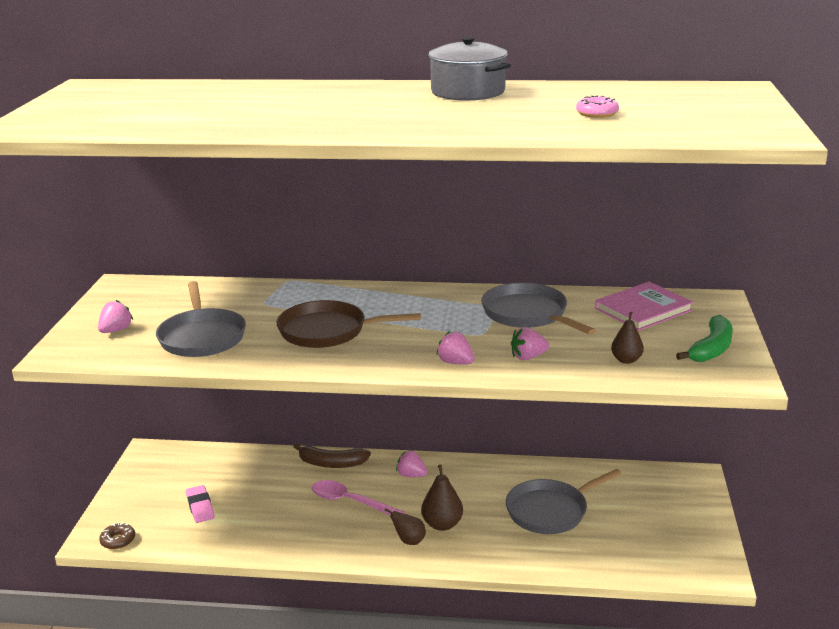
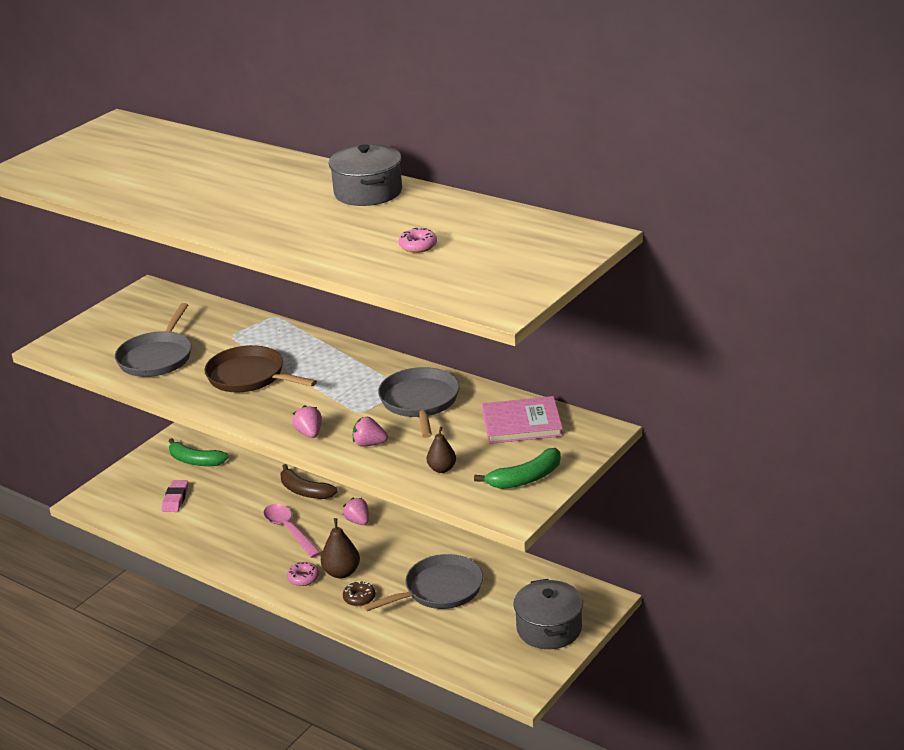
camera: 30 degrees right, 5 degrees up
(116, 330) = (105, 335): pink strawberry -> none
(118, 540) = (98, 509): brown donut -> brown donut (359, 598)
(189, 467) = (195, 461): none -> green banana
(409, 541) = (303, 578): brown pear -> pink donut
(550, 511) = (440, 589): grey pan -> grey pan turned 150 degrees clockwise
(680, 514) = (549, 628): none -> grey pot

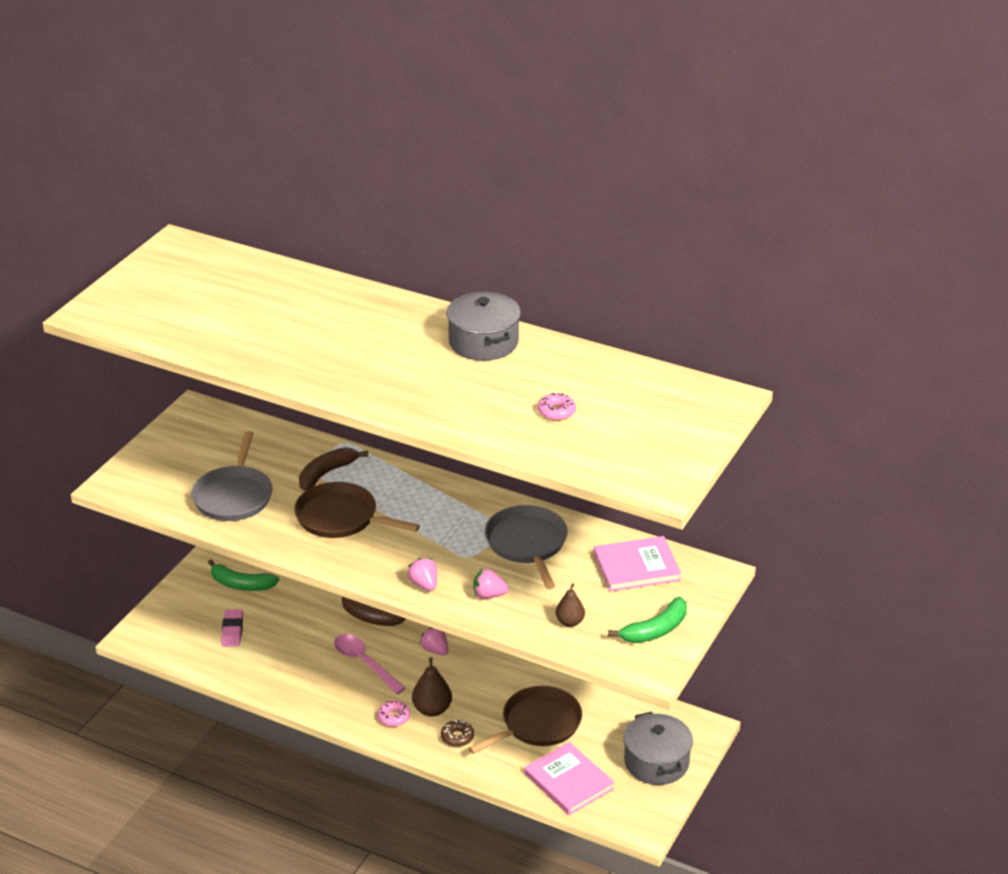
camera: 10 degrees left, 5 degrees up
(248, 341) = (326, 474): none -> brown banana
(440, 589) = (538, 724): grey pan -> brown pan
(458, 642) = (568, 781): none -> pink book

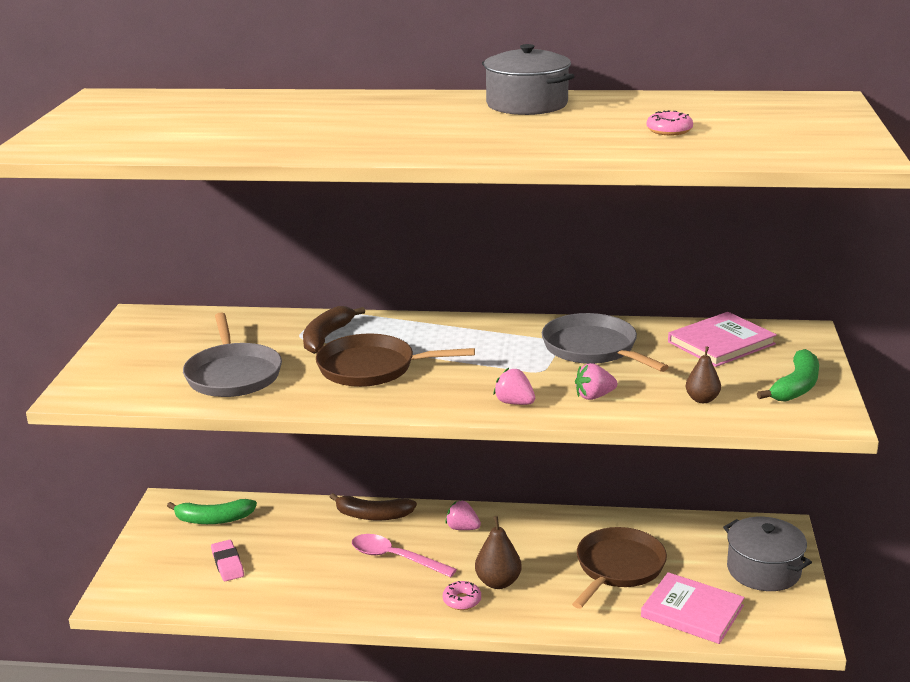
camera: 20 degrees left, 10 degrees down
(457, 737) = (544, 601): brown donut -> none

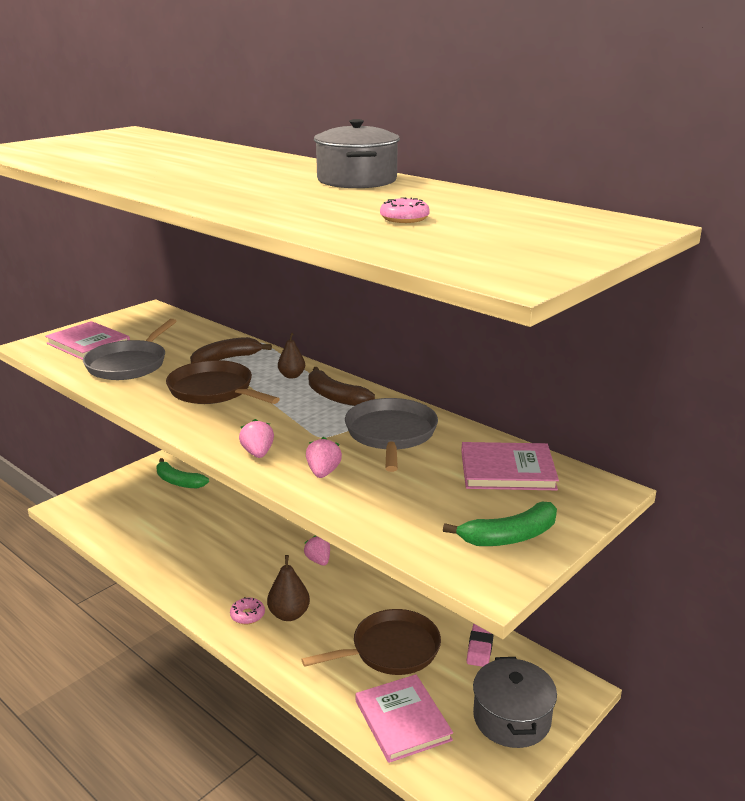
camera: 35 degrees right, 0 degrees up
(141, 371) = (88, 344): none -> pink book
(228, 564) = (147, 515): pink eraser -> pink eraser (480, 647)
(373, 515) = (273, 523): brown banana -> brown banana (335, 396)
(394, 558) = (246, 560): pink spoon -> none
(594, 396) = (323, 472): pink strawberry -> pink strawberry turned 75 degrees clockwise
(702, 399) = (404, 512): brown pear -> brown pear (292, 376)

